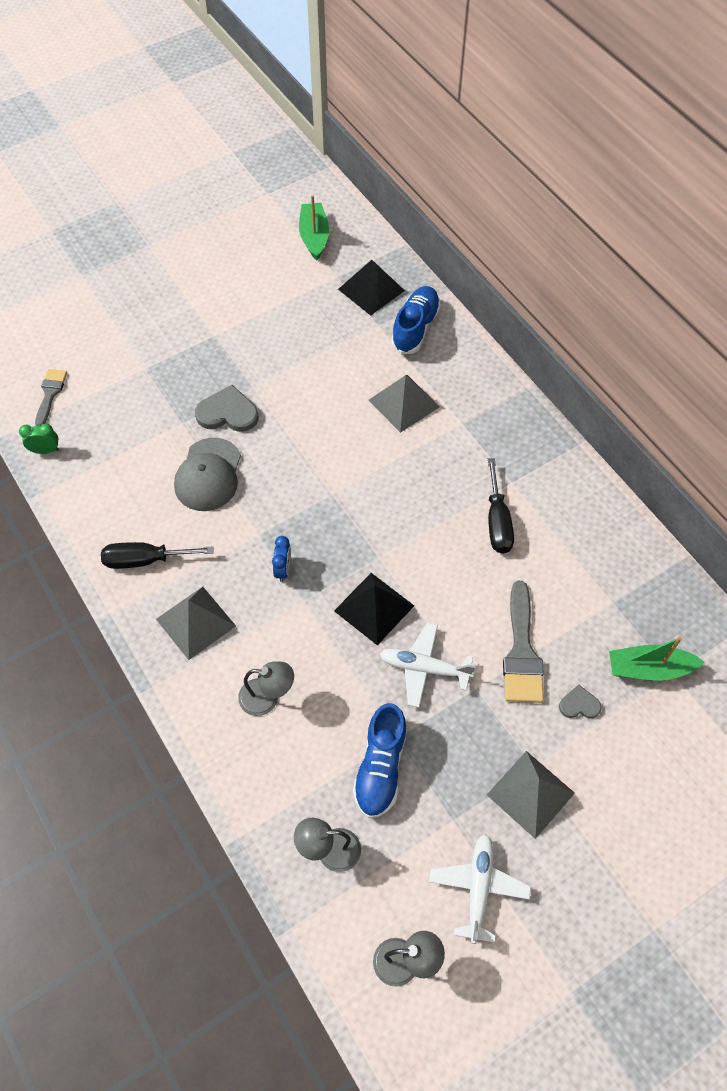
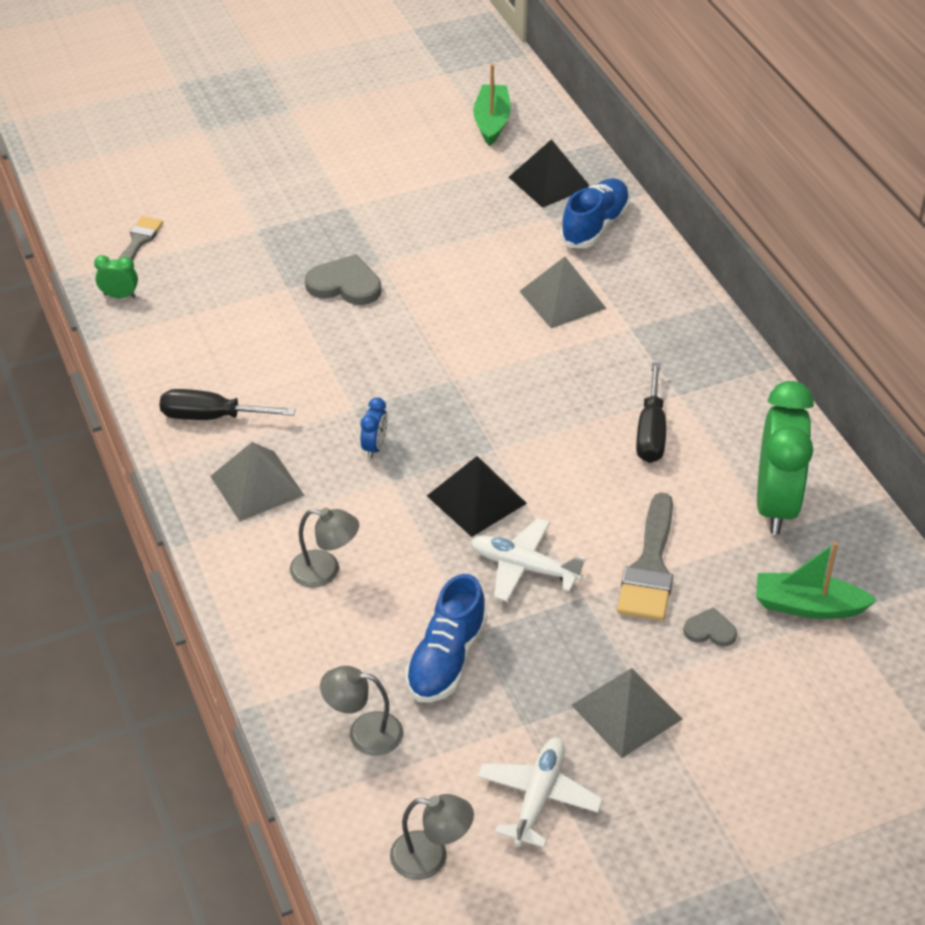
camera: 10 degrees right, 15 degrees down
(208, 475) = (307, 343): grey cap -> none
(606, 576) = (776, 505): none -> green clock

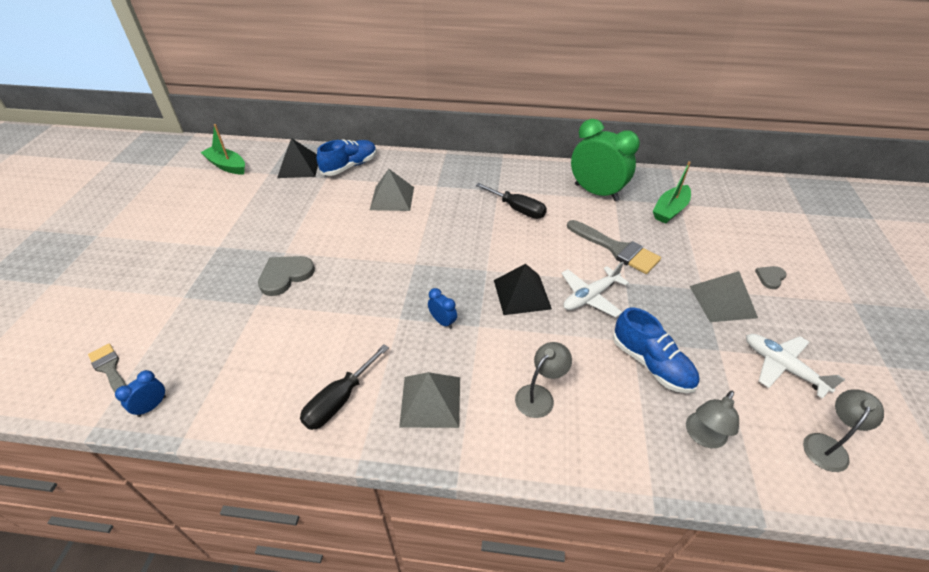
camera: 60 degrees left, 0 degrees up
(119, 296) = (152, 406): green clock -> blue clock
(595, 226) = (350, 166): blue shoe -> blue shoe turned 75 degrees clockwise
(710, 630) = (673, 247): grey heart -> grey heart (770, 277)

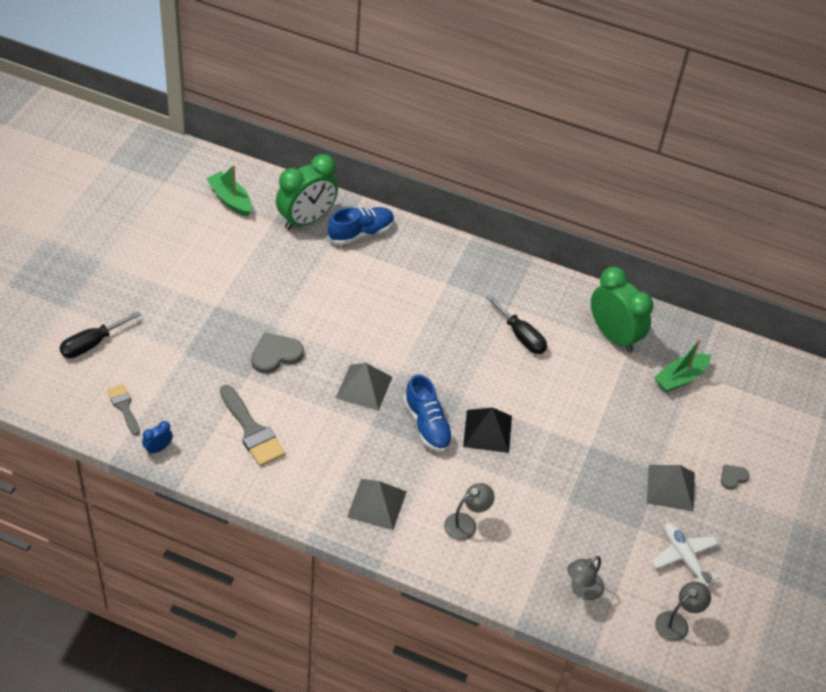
camera: 10 degrees right, 5 degrees up
(299, 167) = (306, 220): black pyramid -> green clock
(339, 400) = (304, 483): black screwdriver -> black screwdriver (92, 344)
(392, 198) = (396, 288): grey pyramid -> grey pyramid (364, 387)
(443, 321) = (407, 438): blue clock -> none
(590, 297) = (549, 450): white plane -> none
(616, 249) = (600, 408): grey brush -> grey brush (252, 430)
(651, 364) = (572, 524): blue shoe -> blue shoe (427, 425)

